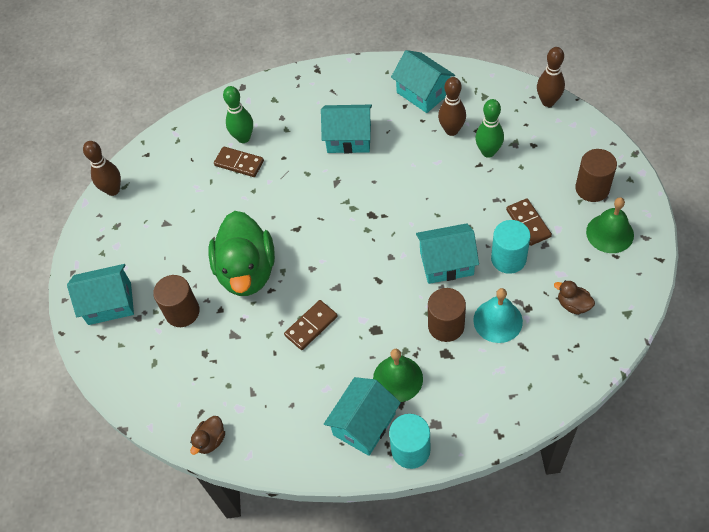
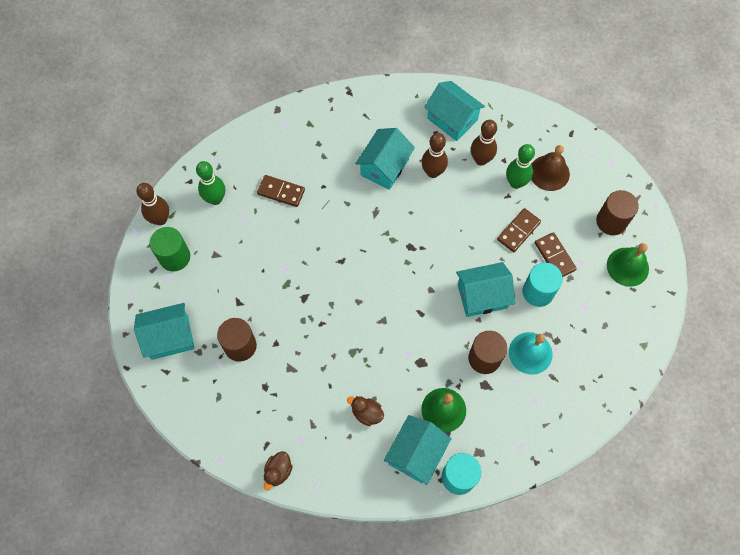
camera: 10 degrees left, 10 degrees up
(123, 226) = (174, 257): none -> green cylinder
(243, 138) = (283, 165): green bowling pin -> green bowling pin (215, 199)
(247, 271) = (298, 304): green duck -> none
(311, 326) = (362, 359): brown domino -> brown domino (518, 231)
(349, 138) = (384, 167): turquoise house -> turquoise house turned 60 degrees counterclockwise
(525, 142) = (549, 173): none -> brown bell
(548, 101) = (569, 131): brown bowling pin -> brown bowling pin (433, 172)
(573, 305) = (596, 337): brown duck -> brown duck (366, 413)

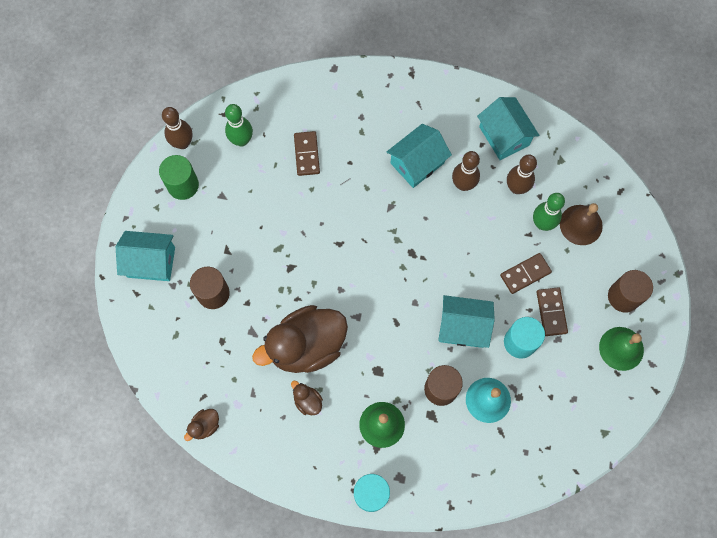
camera: 20 degrees right, 5 degrees up
(281, 192) = (307, 154): brown domino -> brown domino turned 45 degrees clockwise
(346, 363) = (306, 346): none -> brown duck
(416, 454) = (339, 457): turquoise house -> none

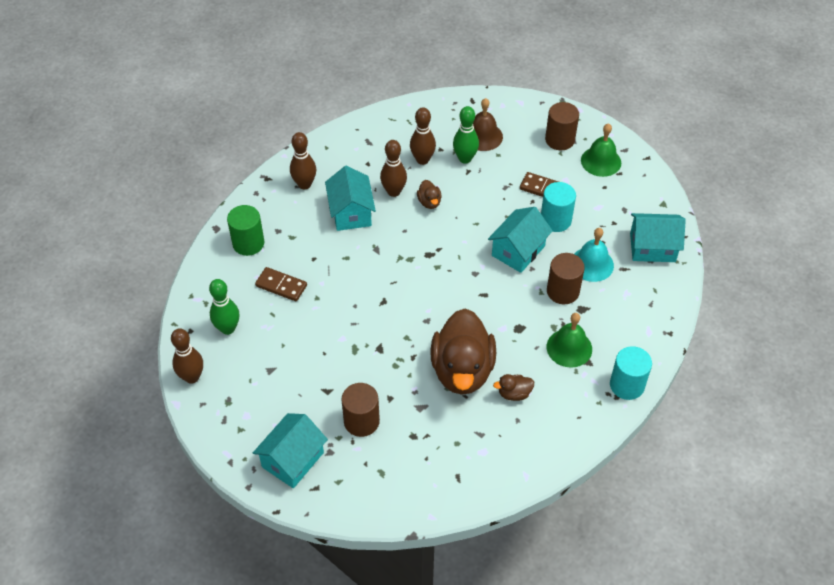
camera: 60 degrees left, 20 degrees down
(183, 185) = (235, 396): green cylinder -> green cylinder (248, 243)
(205, 426) = (487, 488): brown duck -> brown duck (429, 202)
(424, 107) = (304, 184): none -> brown bowling pin
(504, 136) = (372, 146): turquoise house -> turquoise house (652, 247)
(525, 274) = (500, 189): brown domino -> none

